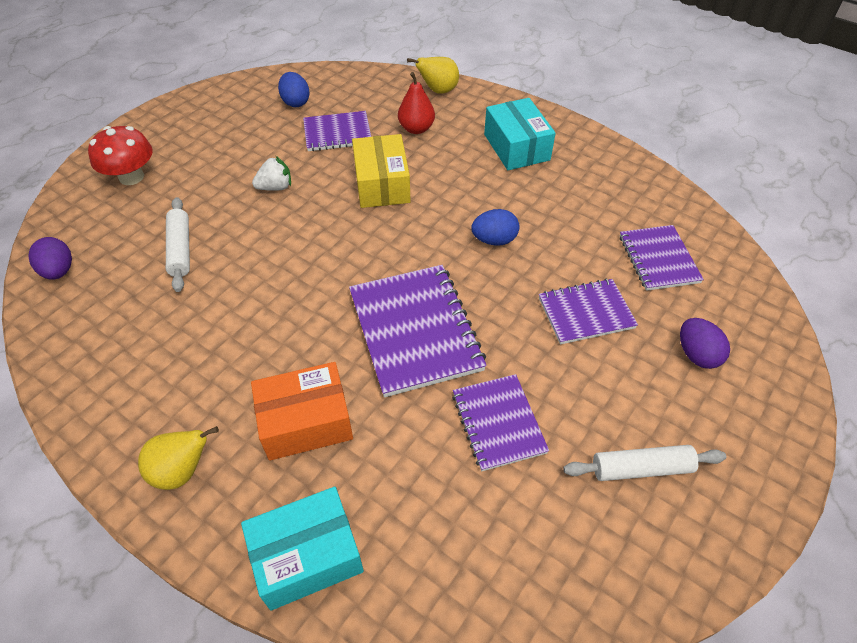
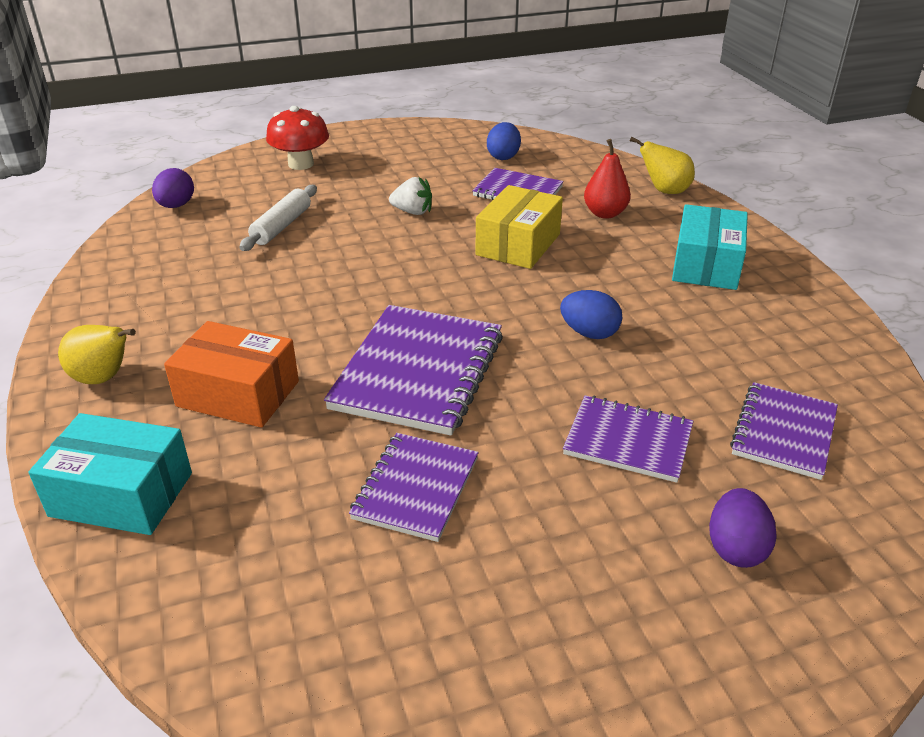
camera: 35 degrees right, 15 degrees down
(641, 468) = (534, 618): white rolling pin -> none

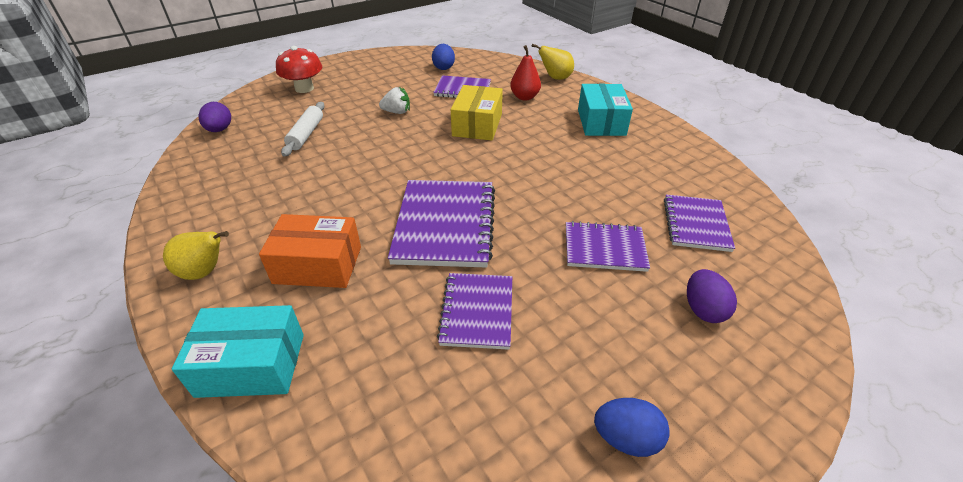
camera: 15 degrees left, 5 degrees up
(589, 333) = (548, 178): blue egg -> blue egg (626, 438)

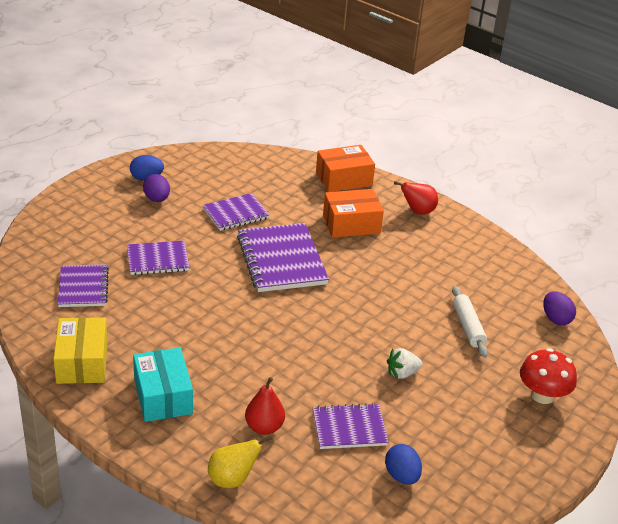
camera: 160 degrees right, 5 degrees down
(205, 272) = (417, 211): yellow pear -> red pear
(251, 364) = (344, 179): turquoise box -> orange box
(477, 125) = (303, 368): yellow box -> yellow box (82, 362)
(477, 312) = (236, 214): purple notebook -> purple notebook turned 75 degrees clockwise
(703, 309) = (94, 232): purple egg -> purple egg (157, 199)

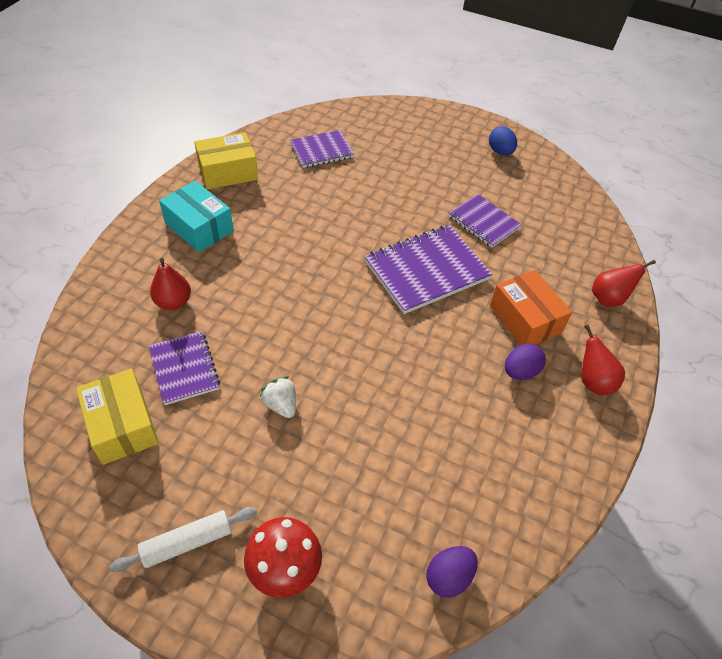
camera: 75 degrees right, 15 degrees up
(157, 199) = (472, 165): purple egg -> purple egg (520, 371)
(157, 260) = (381, 185): purple notebook -> none
(163, 396) = (199, 227): turquoise box -> turquoise box turned 75 degrees clockwise
(232, 479) = (103, 292): yellow pear -> none
(344, 179) = (608, 299): orange box -> red pear
(401, 476) = (122, 425): blue egg -> yellow box
(468, 327) = (387, 464): white rolling pin -> white rolling pin (187, 542)

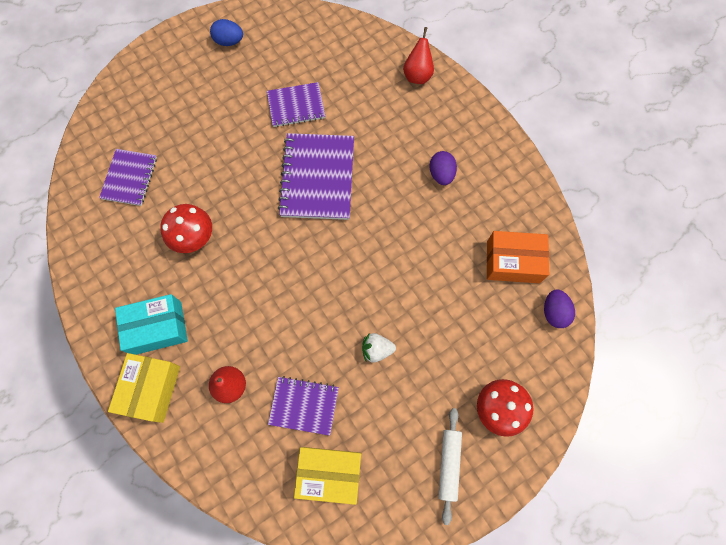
camera: 55 degrees left, 20 degrees up
(228, 172) = (102, 271): yellow box -> yellow box (151, 389)
(299, 212) = (193, 237): none -> red mushroom
(525, 319) = (402, 141): orange box -> orange box (513, 262)
(593, 381) = (474, 135): red pear -> none

